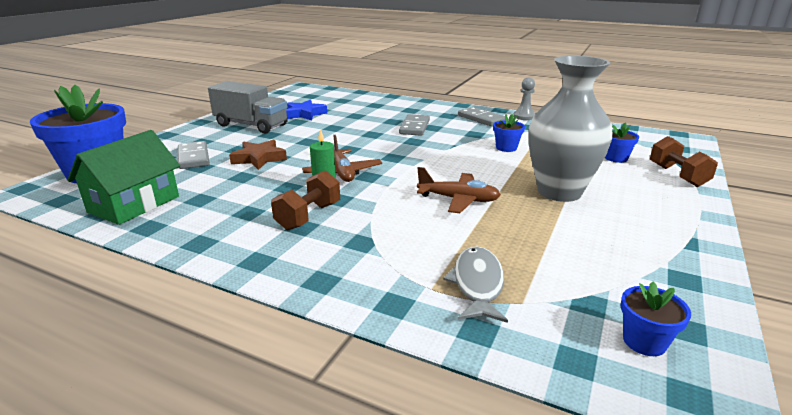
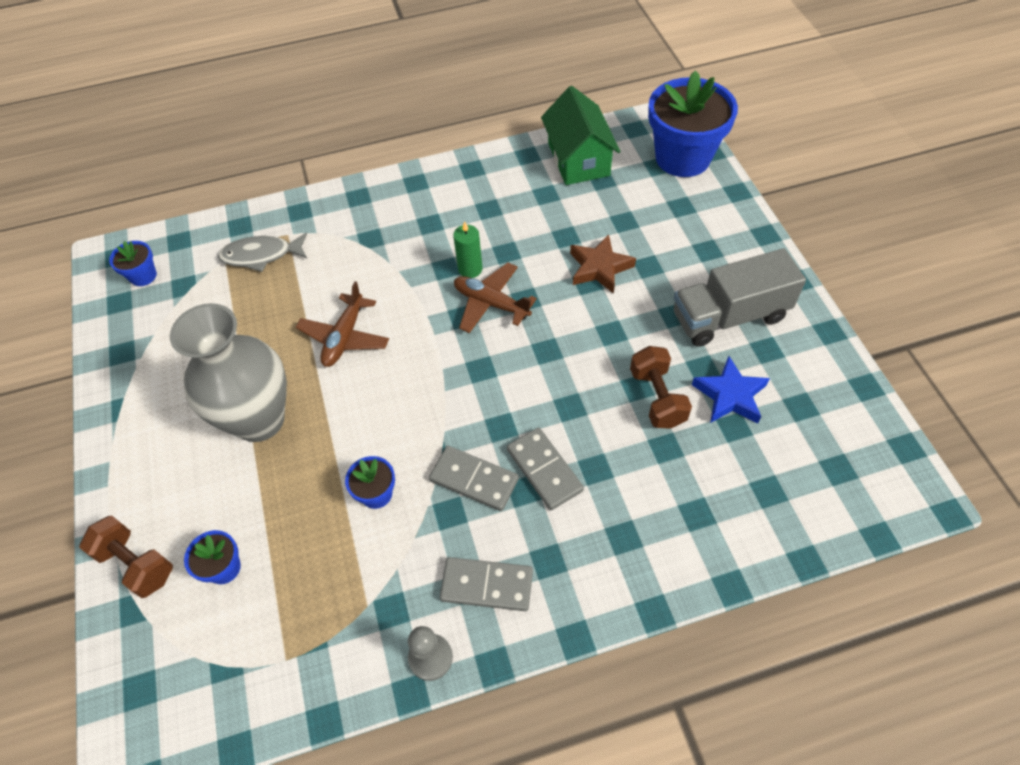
camera: 140 degrees right, 30 degrees up
(194, 157) = (657, 226): grey domino -> grey domino (474, 480)
(308, 216) = (439, 234): brown dumbbell -> brown dumbbell (657, 398)
(458, 200) = (344, 337): brown plane -> brown plane turned 45 degrees counterclockwise
(477, 284) = (261, 255): grey fish -> grey fish turned 120 degrees clockwise

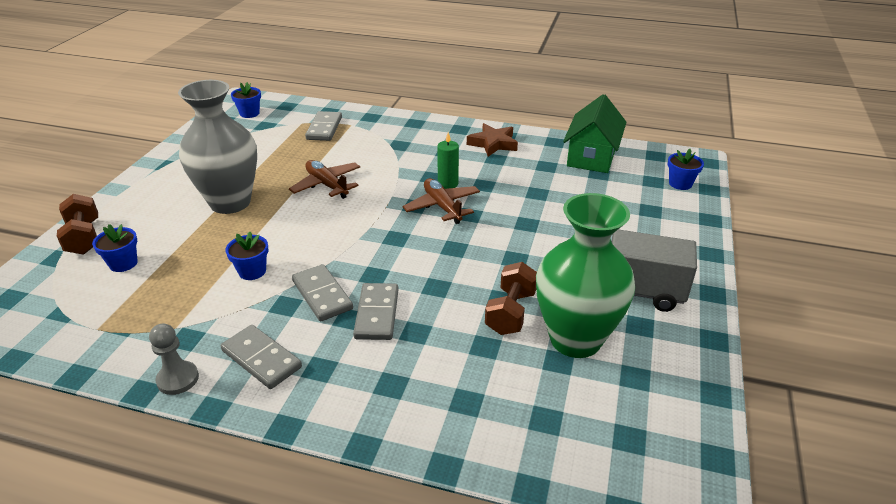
camera: 30 degrees right, 20 degrees down
(261, 255) = (324, 128): grey fish -> grey domino
(344, 337) = (327, 185): brown plane -> brown plane turned 90 degrees clockwise
(599, 268) = (545, 219): brown star -> brown star (493, 144)
(682, 158) = (680, 184): blue flower pot -> blue flower pot, size x0.45
(730, 395) = (575, 339): blue star -> green vase

